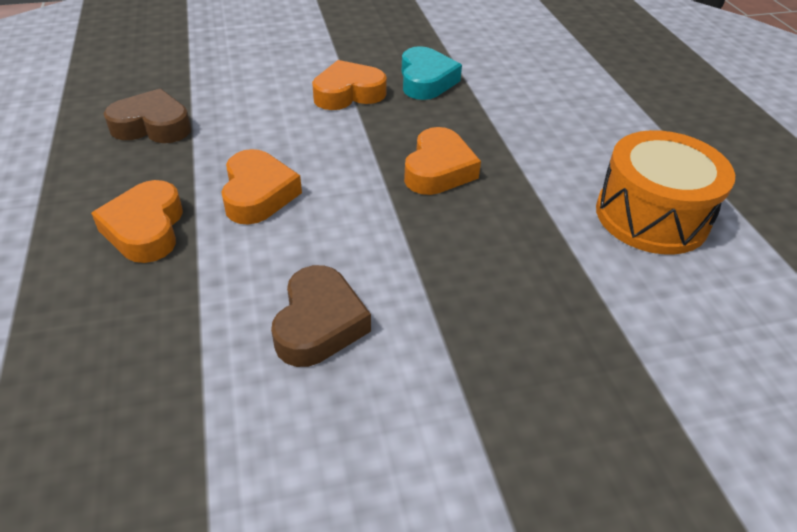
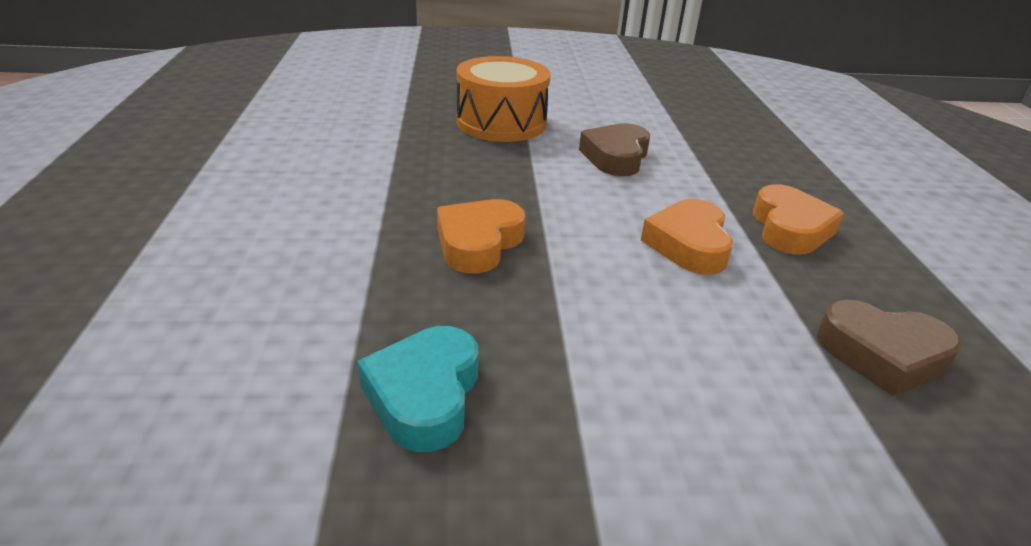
camera: 170 degrees left, 10 degrees down
(348, 93) = (578, 382): orange heart -> none
(651, 216) = (290, 178): orange drum -> orange drum (501, 123)

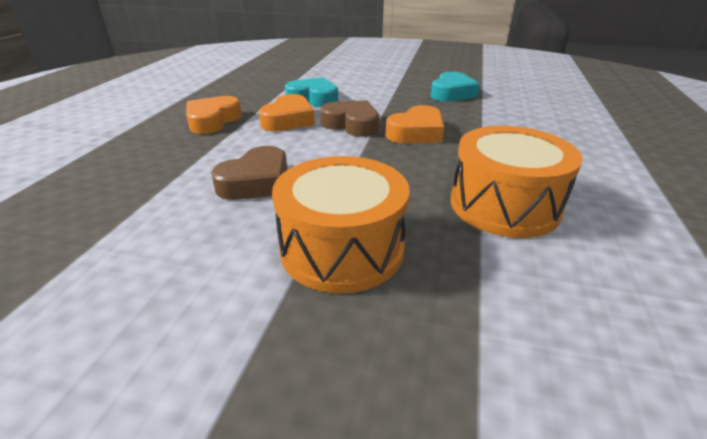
camera: 160 degrees left, 0 degrees up
(372, 160) = (504, 205): none -> orange drum
(716, 313) = (313, 99): none -> turquoise heart
(882, 355) = (265, 85): brown heart -> brown heart (352, 125)

